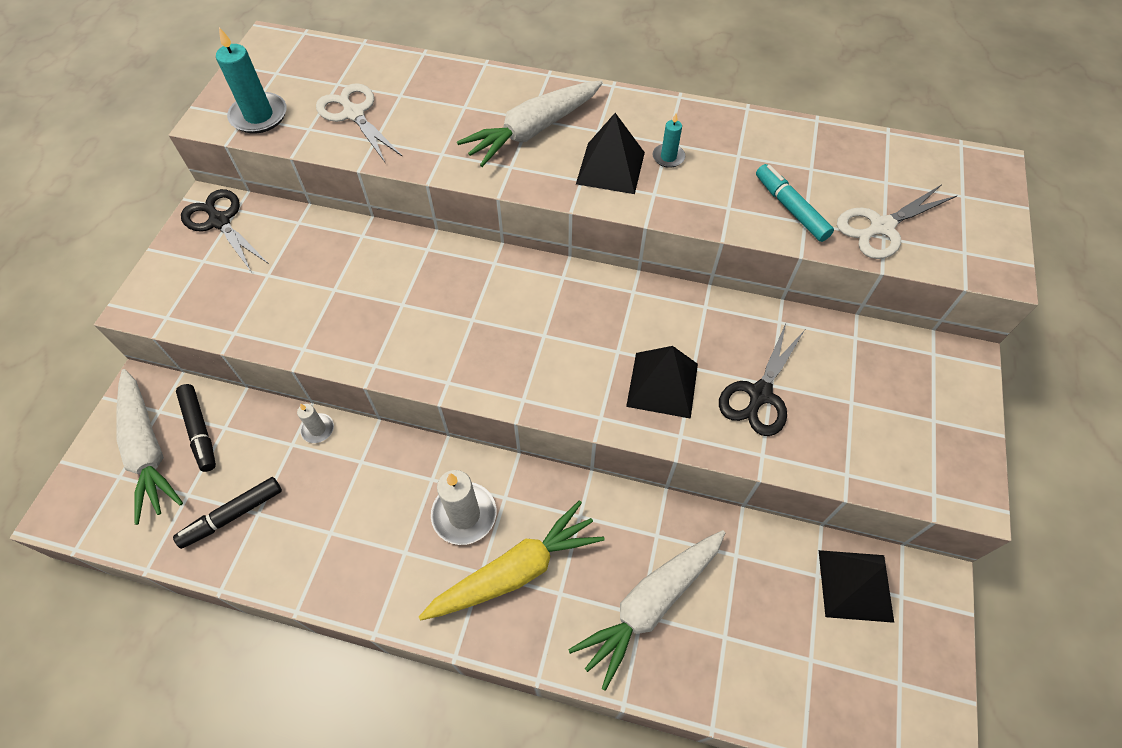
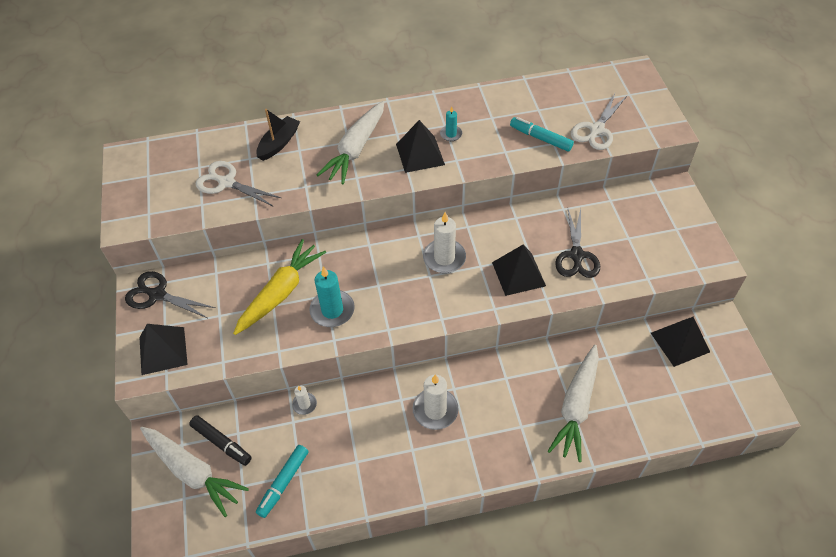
camera: 25 degrees left, 5 degrees down
(180, 289) = (163, 350): none -> black pyramid
(232, 515) = (283, 483): black marker -> turquoise marker
(259, 116) = (159, 209): turquoise candle -> turquoise candle (332, 310)
(446, 90) = (279, 143): none -> black boat
(515, 571) = (487, 427): yellow carrot -> yellow carrot (281, 292)
(577, 320) = (444, 258): none -> white candle

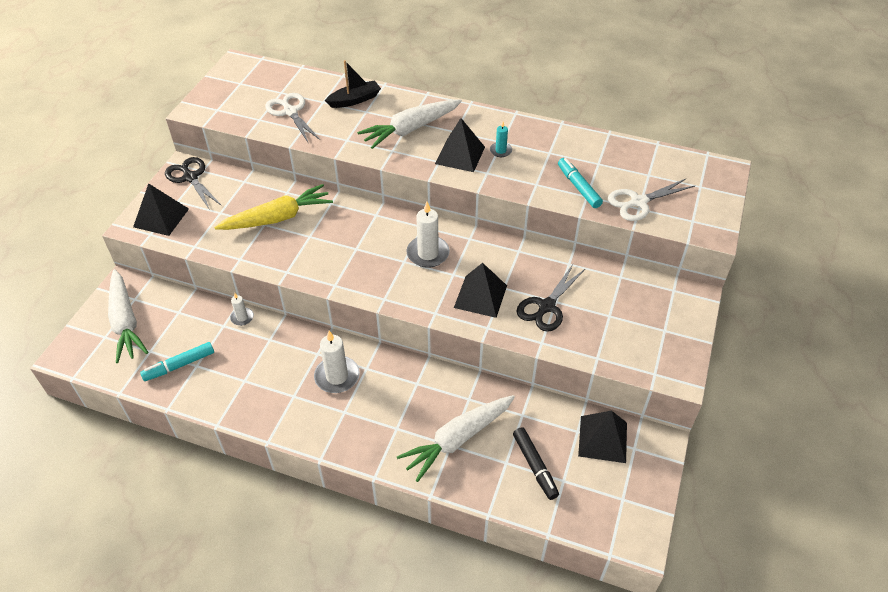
camera: 30 degrees right, 5 degrees down
(221, 443) = (161, 313): black marker -> black marker (534, 466)
(332, 310) = (304, 249): turquoise candle -> none

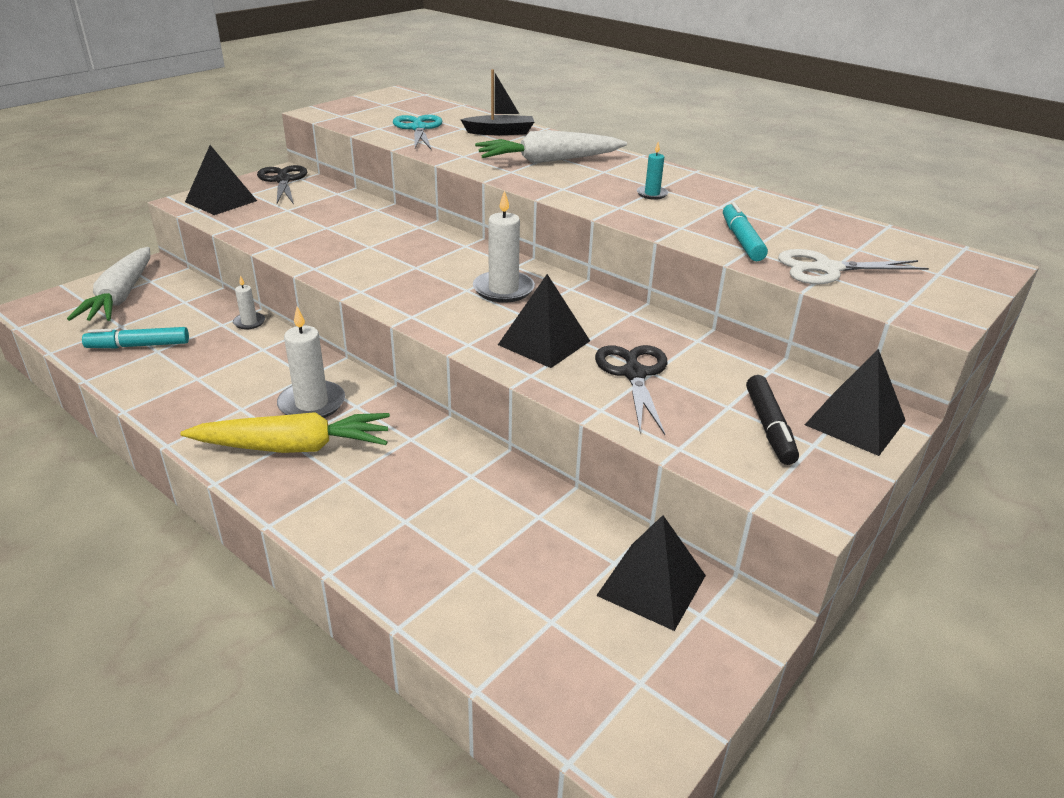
camera: 20 degrees right, 15 degrees down
(277, 218) = (346, 225): yellow carrot -> yellow carrot (294, 447)
(290, 112) = (418, 128): white scissors -> turquoise scissors
(457, 439) = (420, 517): white carrot -> none
(460, 155) = (594, 188): black pyramid -> black pyramid (855, 422)
(534, 466) = (515, 587): black marker -> black marker (769, 427)
(546, 306) = (634, 374): black scissors -> black scissors turned 120 degrees clockwise

